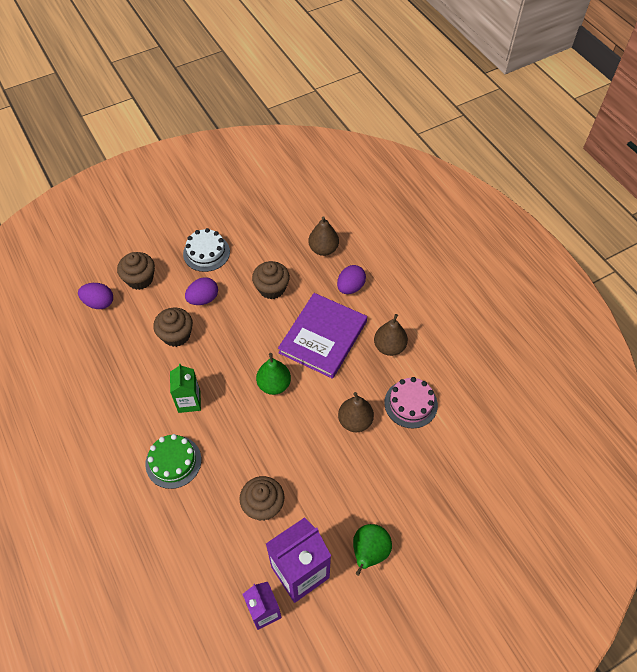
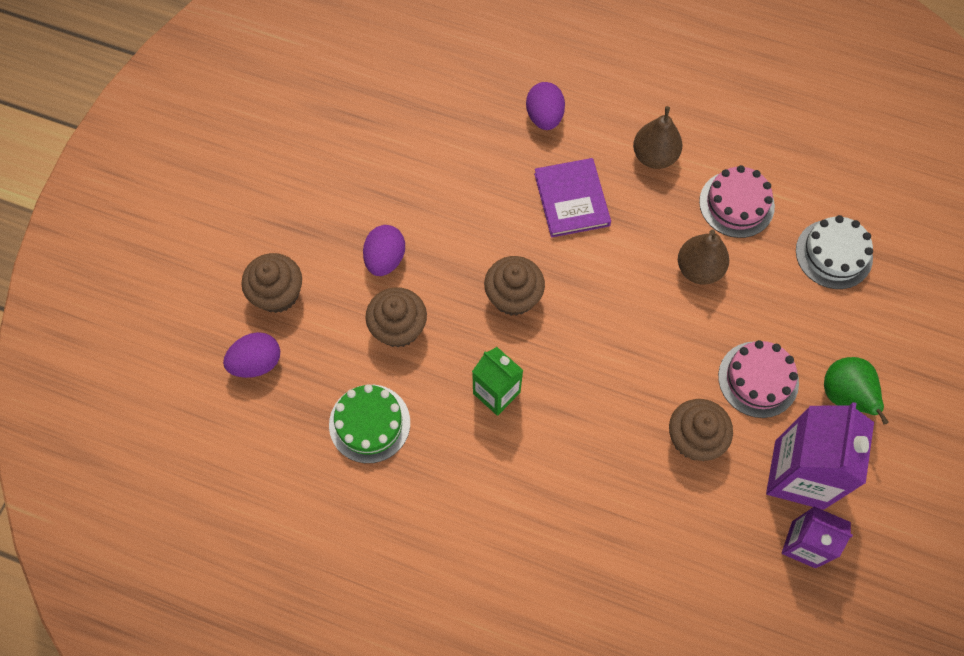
camera: 40 degrees left, 10 degrees up
(173, 462) = (550, 474): green cake -> green cake (369, 423)
(206, 252) = (328, 198): white cake -> white cake (833, 254)
(271, 288) = (454, 185): brown cupcake -> brown cupcake (513, 296)
(274, 384) = (572, 297): green pear -> none
(323, 249) = (467, 92): brown pear -> none
(323, 337) = (571, 199): purple book -> purple book, size x0.67
(329, 503) = (758, 379): none -> pink cake

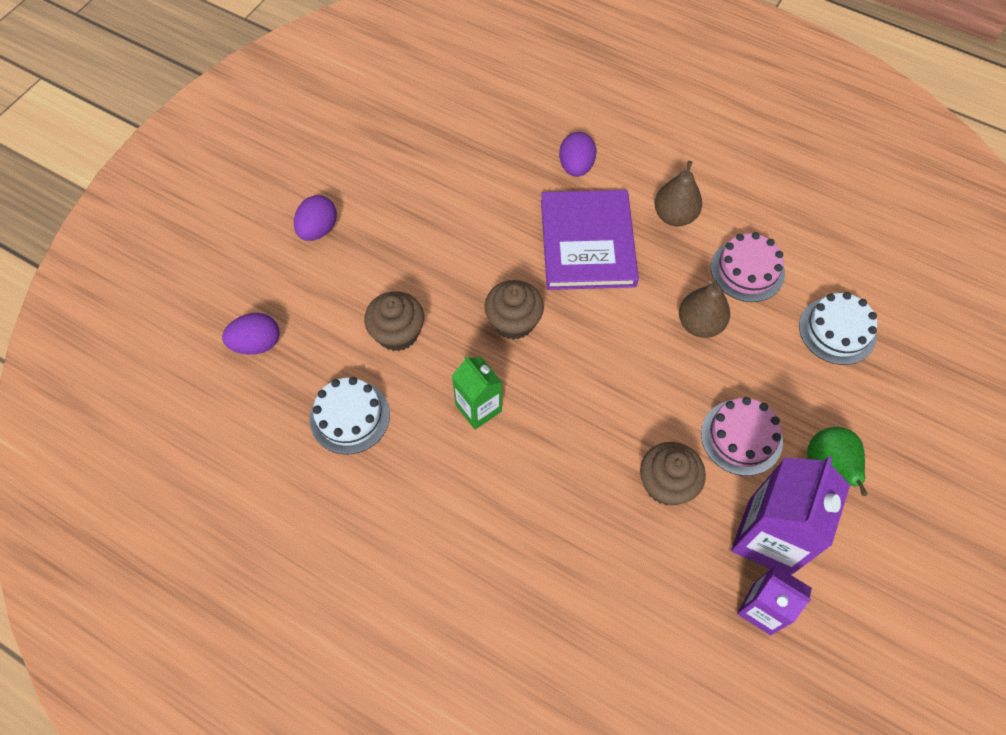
camera: 10 degrees right, 5 degrees down
(277, 293) = (292, 285): brown cupcake -> none
(369, 423) = (350, 416): green cake -> white cake
(385, 259) = (399, 269): purple egg -> purple egg (318, 230)
(571, 199) = (587, 243): purple book -> purple book, size x1.50

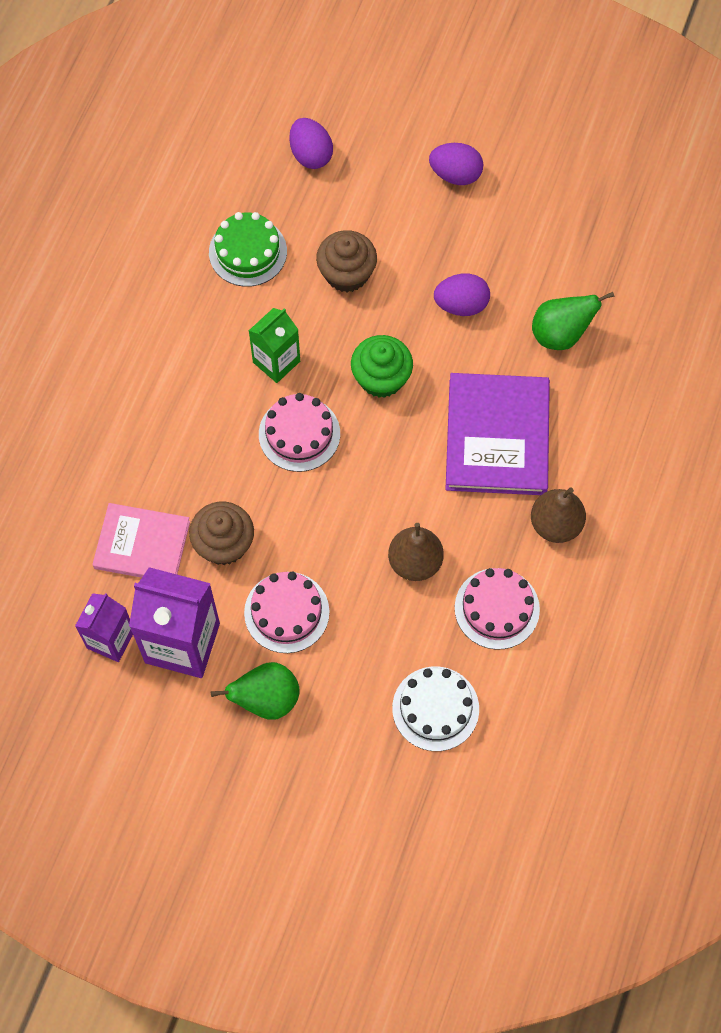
camera: 80 degrees right, 5 degrees up
(350, 416) = (248, 252): white cake -> green cake
(498, 181) = (560, 334): none -> green pear
(513, 321) = (381, 378): brown cupcake -> green cupcake
(559, 399) = (299, 434): none -> pink cake
(576, 167) = (601, 412): purple egg -> purple egg (461, 305)
(587, 243) = (497, 437): purple book -> purple book turned 75 degrees counterclockwise
(660, 563) = (142, 545): none -> pink book

